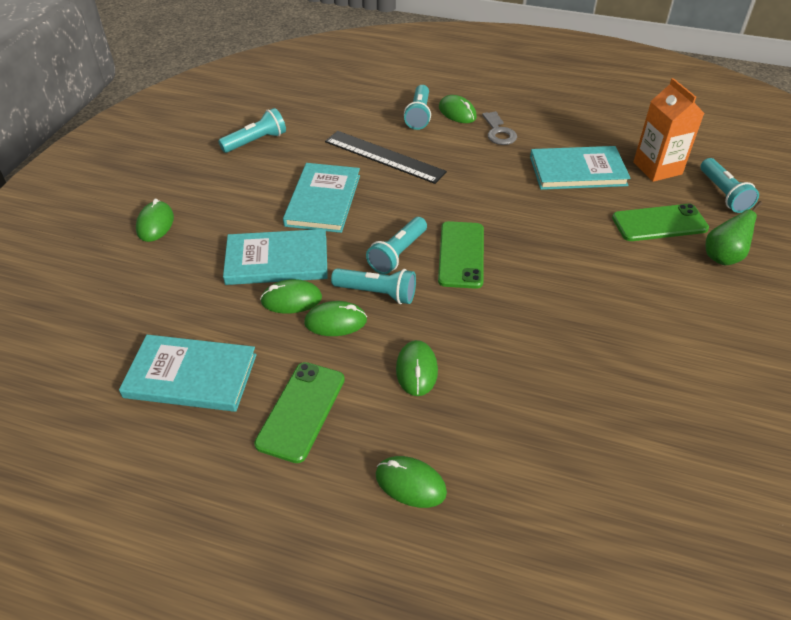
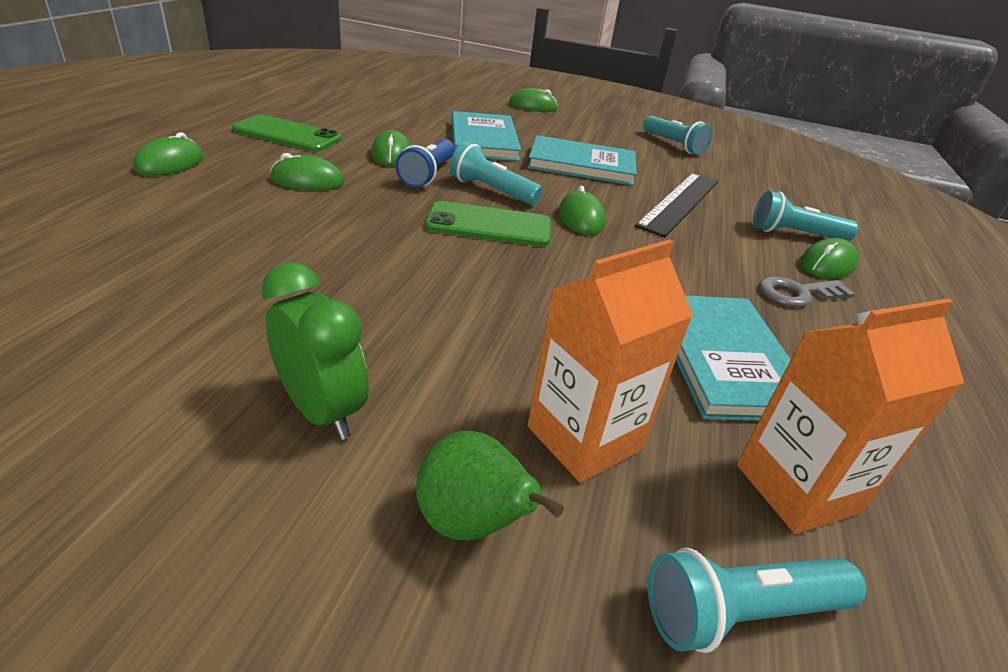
camera: 85 degrees right, 10 degrees down
(191, 376) = (349, 107): turquoise book -> none
(291, 300) = (427, 141): green mouse -> green mouse (580, 218)
(377, 293) = (428, 175): turquoise flashlight -> blue flashlight
(659, 223) = (584, 438): green phone -> orange carton
(687, 310) = (322, 411): none -> green clock

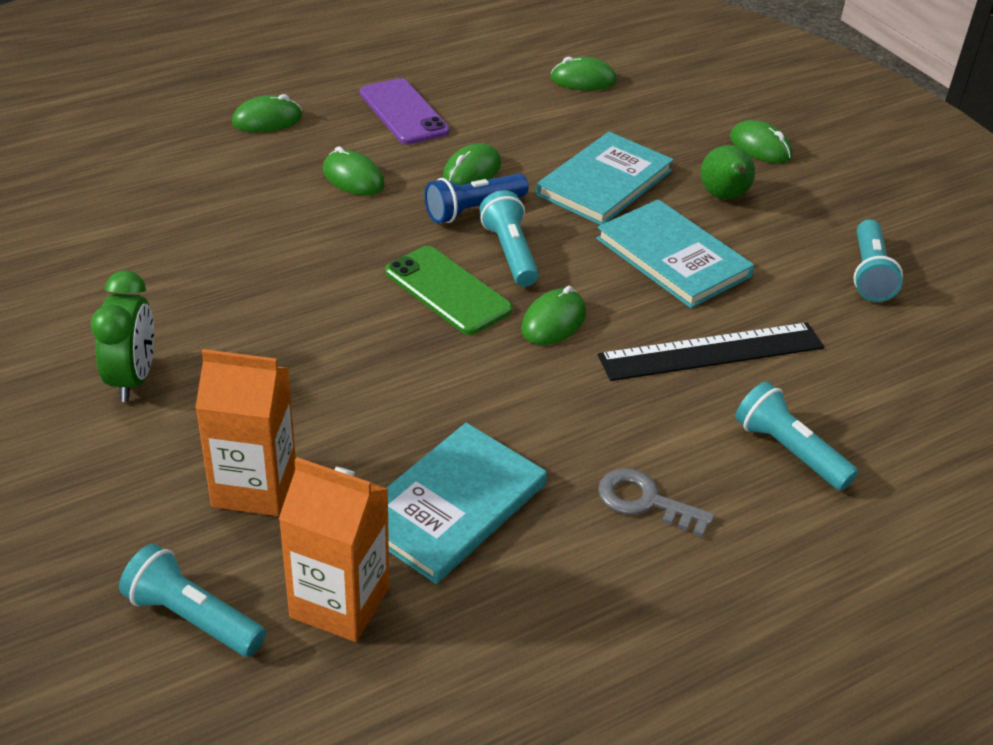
camera: 45 degrees right, 5 degrees up
(287, 134) = (403, 112): green phone -> purple phone
(472, 523) = (127, 486): green pear -> green pear (724, 197)
(827, 264) = (753, 498): green mouse -> green mouse (583, 80)

